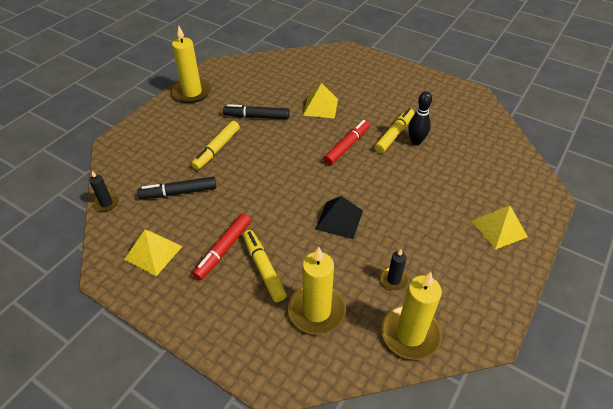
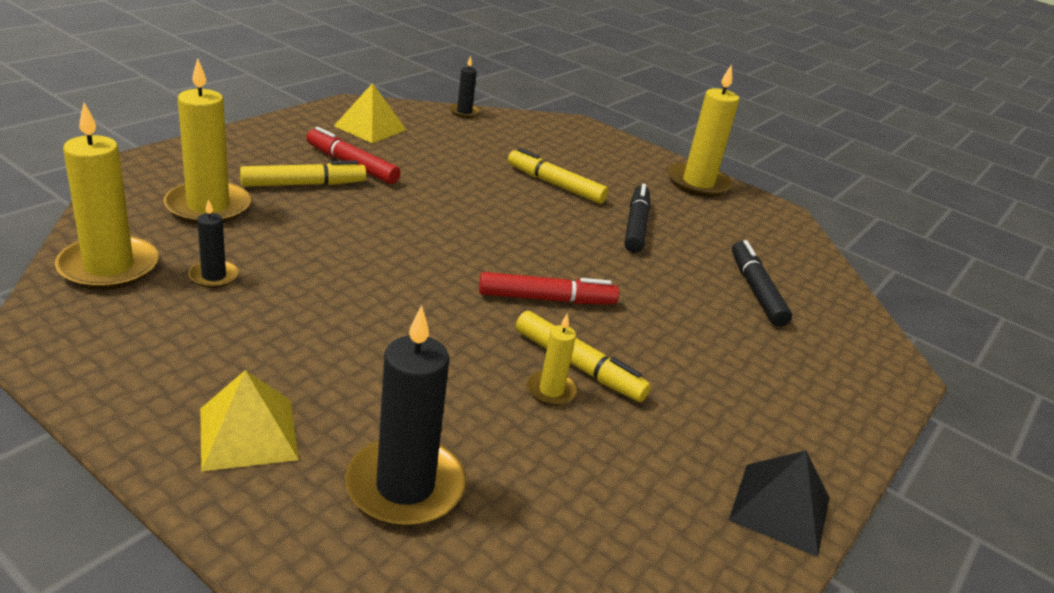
camera: 90 degrees right, 15 degrees down
(179, 192) = (469, 151): black marker -> black marker (756, 290)
(320, 107) = (669, 293): yellow pyramid -> none
(339, 219) = (364, 255): black pyramid -> black pyramid (780, 508)
(347, 146) = (546, 299): red marker -> red marker turned 45 degrees counterclockwise
(416, 141) = (551, 390): black bowling pin -> yellow candle
(496, 176) = (405, 486): none -> black candle

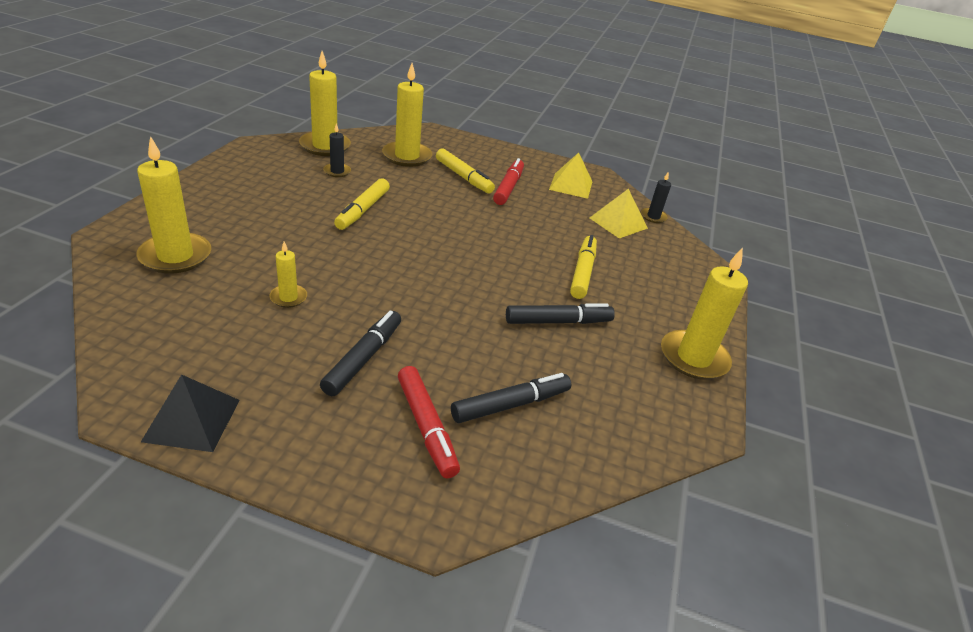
camera: 70 degrees right, 5 degrees up
(248, 433) = (204, 206): yellow pyramid -> yellow pyramid (618, 223)
(405, 486) = (175, 256): black candle -> yellow candle
(546, 299) = (401, 285): red marker -> red marker (426, 427)
(578, 366) = (324, 307): yellow marker -> yellow marker (362, 210)
(681, 359) = (363, 358): none -> black marker

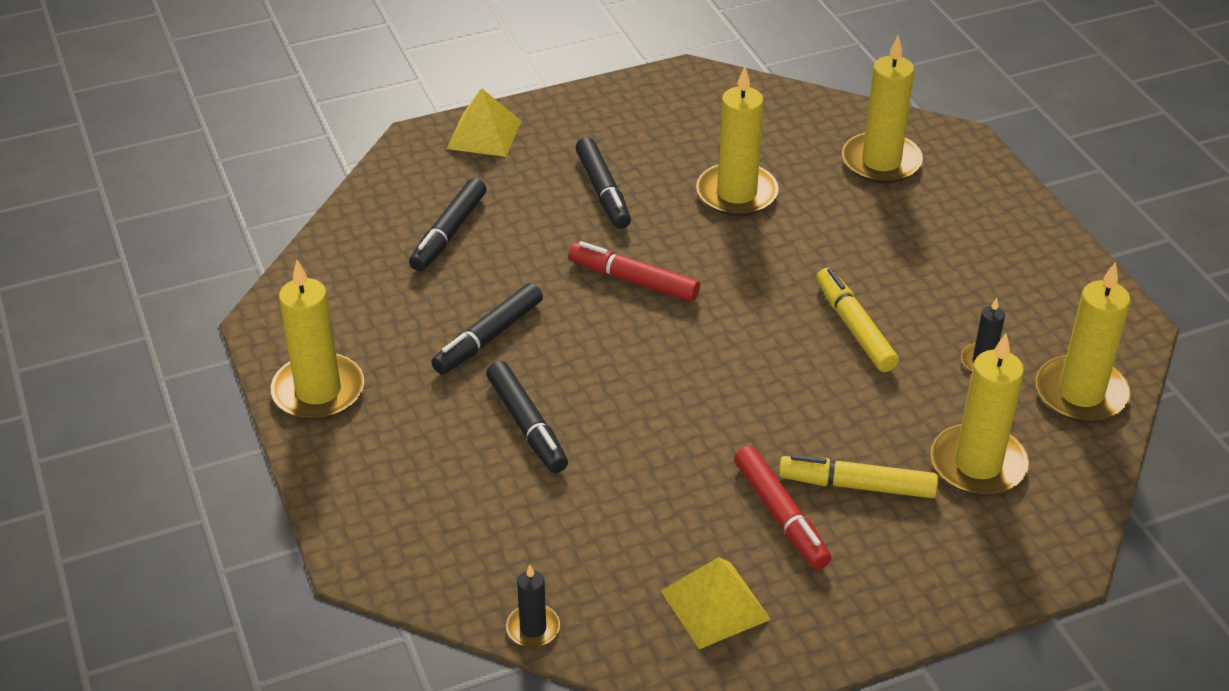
camera: 145 degrees right, 5 degrees up
(192, 420) = (641, 93): black pyramid -> none
(288, 297) = (736, 194): yellow candle -> yellow candle, size x1.96
(426, 427) = (492, 180): red marker -> red marker (633, 280)
(582, 272) = (527, 425): yellow marker -> black marker
(618, 223) = (568, 565): yellow pyramid -> yellow pyramid (484, 134)

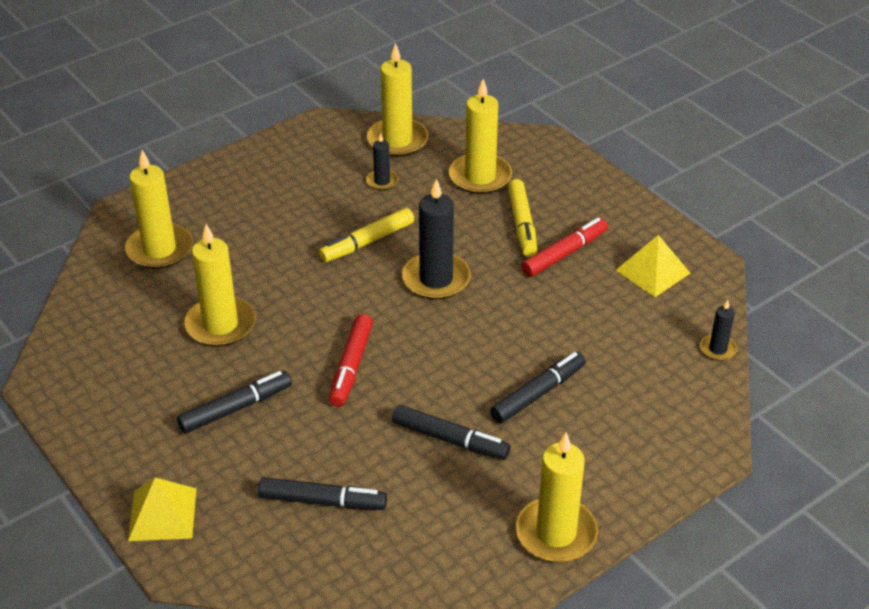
camera: 105 degrees left, 0 degrees up
(764, 376) = (436, 279): none -> black candle

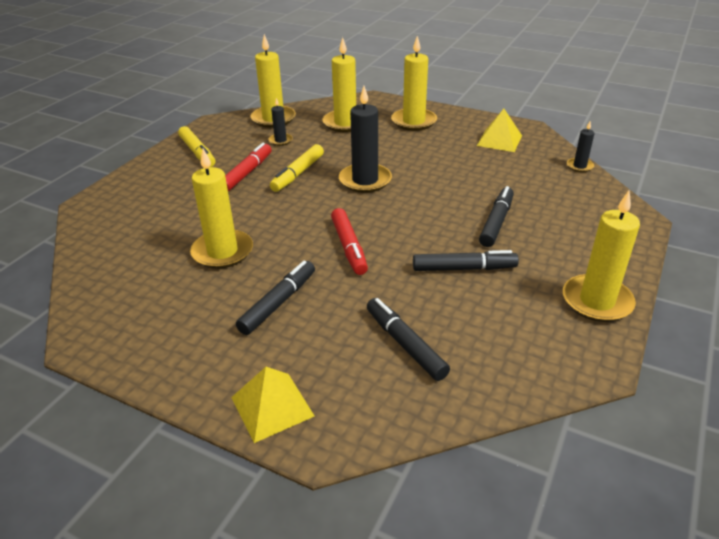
camera: 25 degrees left, 5 degrees down
(159, 249) = (136, 220): yellow candle -> yellow candle (413, 121)
(322, 501) = (405, 344): black marker -> black marker turned 105 degrees counterclockwise
(522, 224) = (395, 139): yellow marker -> yellow marker (197, 152)
(564, 254) = (437, 146): red marker -> red marker (247, 173)

